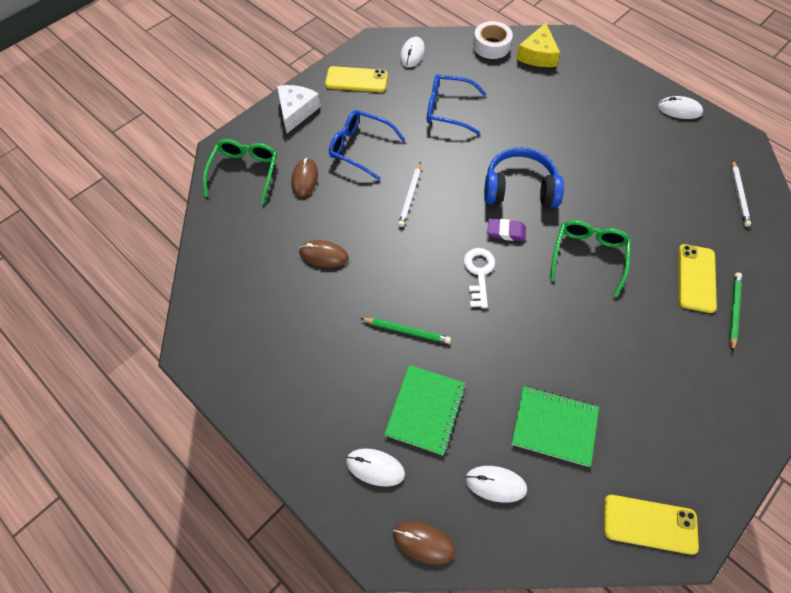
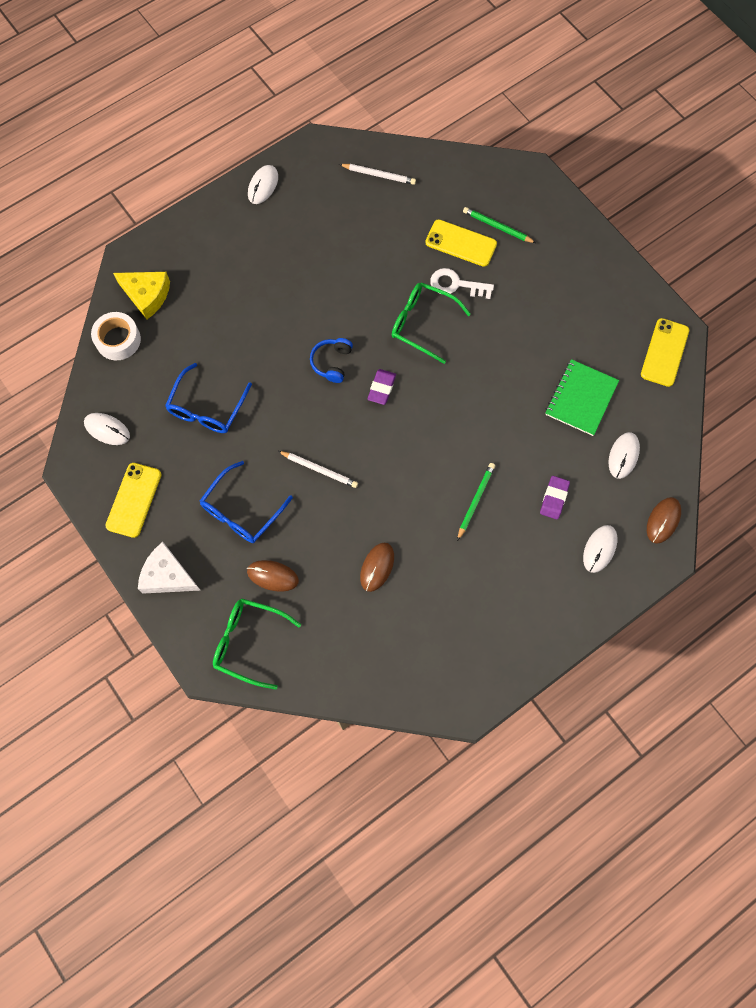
camera: 80 degrees left, 10 degrees up
(425, 410) = (554, 498): green notebook -> purple eraser
(479, 273) = (424, 423): white key -> white key (456, 284)
(519, 189) = (332, 362): blue headphones -> blue headphones, size x0.57

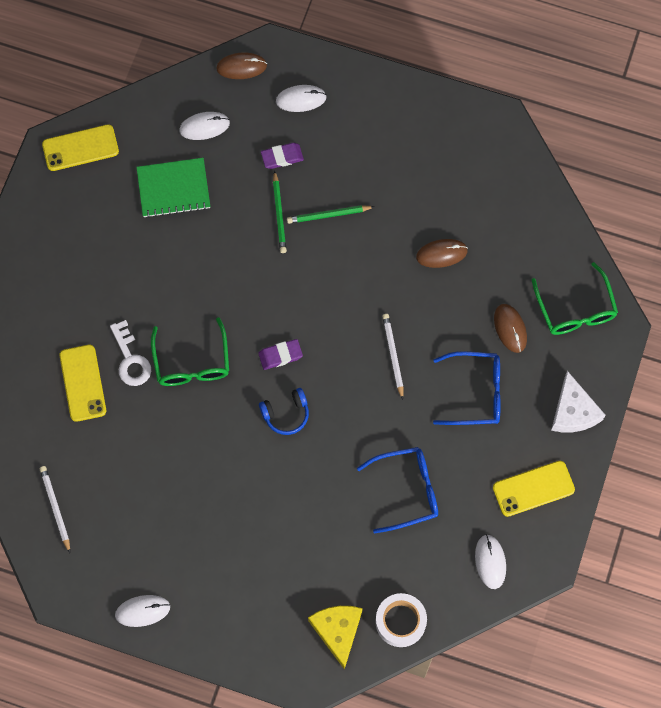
camera: 125 degrees left, 0 degrees up
(497, 227) = (42, 362): green pencil -> green pencil (279, 214)

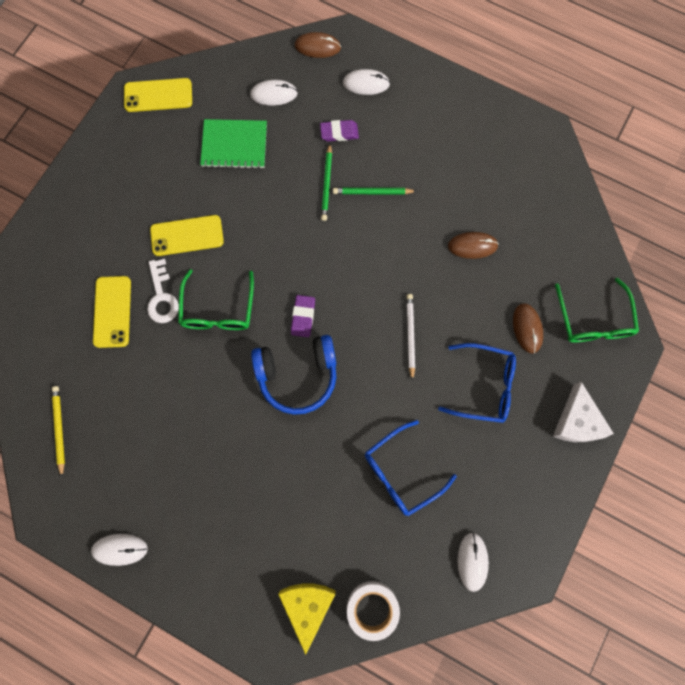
camera: 10 degrees right, 5 degrees up
(55, 508) = (59, 429): white pencil -> yellow pencil
(280, 355) = (303, 317): purple eraser -> purple eraser turned 75 degrees counterclockwise
(286, 414) = (297, 375): blue headphones -> blue headphones, size x1.77
(407, 490) = (401, 472): blue glasses -> blue glasses turned 150 degrees clockwise
(533, 488) = (526, 493): yellow phone -> yellow phone (187, 235)

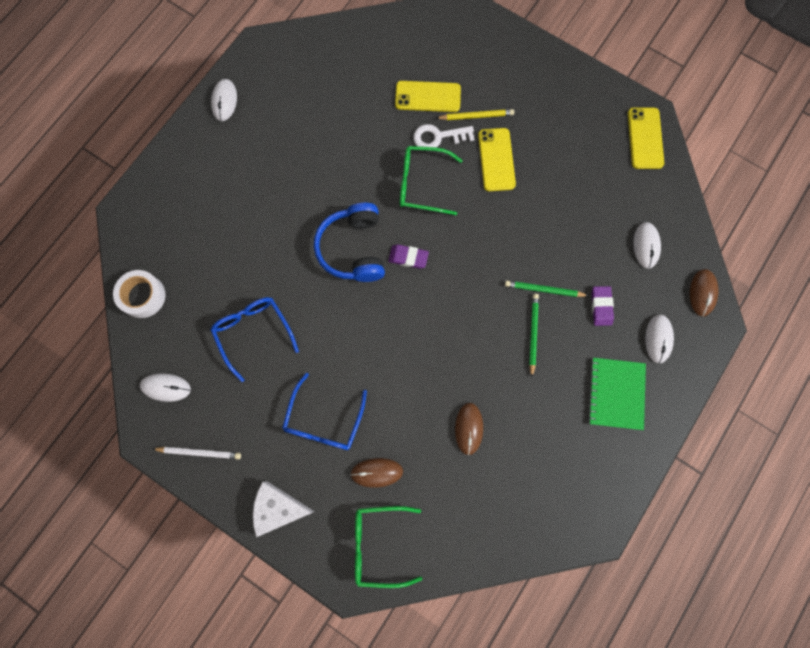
camera: 95 degrees right, 0 degrees up
(59, 429) = (328, 56): yellow pencil -> yellow pencil (476, 116)
(234, 145) = (589, 205): green notebook -> green notebook (616, 394)
(307, 606) = (154, 243): yellow cheese -> none
(410, 335) = (381, 355): white pencil -> white pencil (199, 452)

